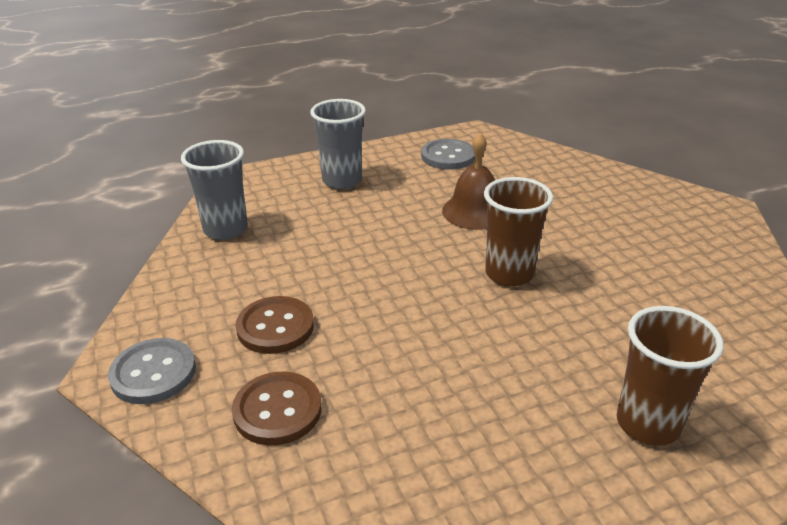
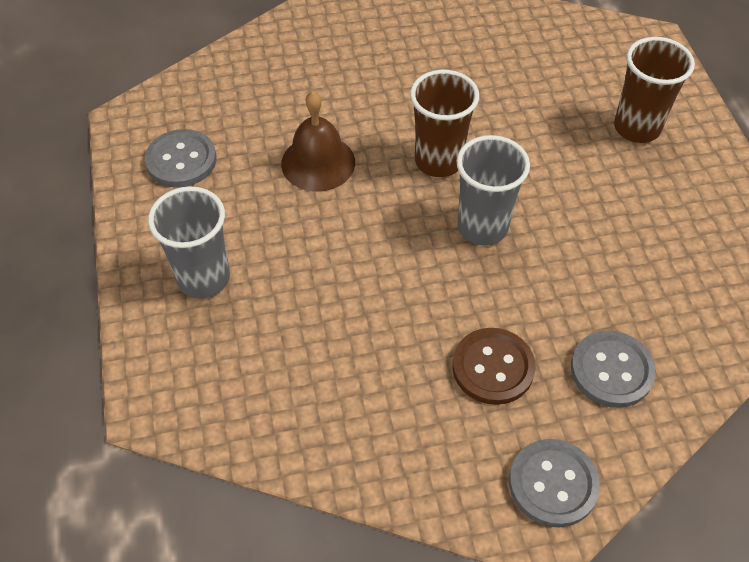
camera: 80 degrees left, 20 degrees up
(225, 229) = (287, 417): grey cup -> grey cup (482, 227)
(277, 410) = (611, 370): brown button -> grey button

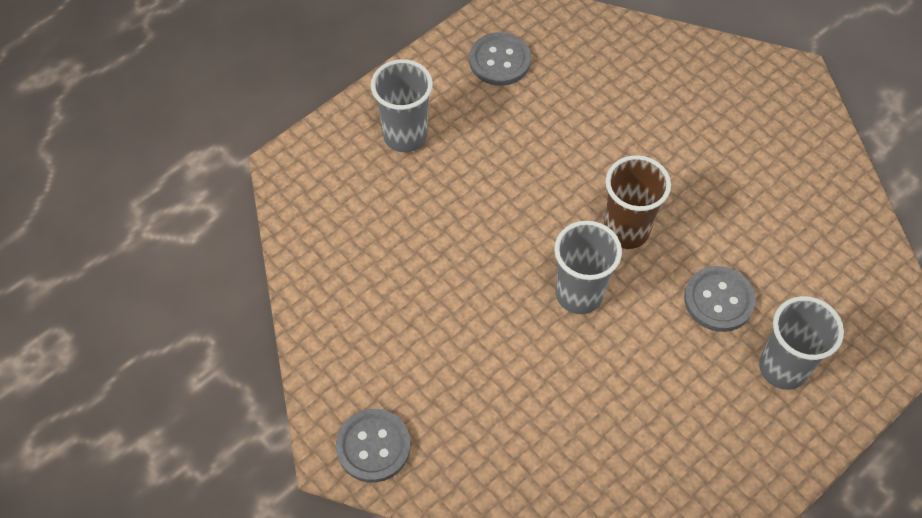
camera: 60 degrees right, 5 degrees up
(318, 162) = (562, 148): brown bell -> none
(493, 367) = (448, 362): brown button -> none
(611, 370) = (499, 449): grey button -> grey button (718, 300)
(636, 128) = (783, 368): brown cup -> grey cup

